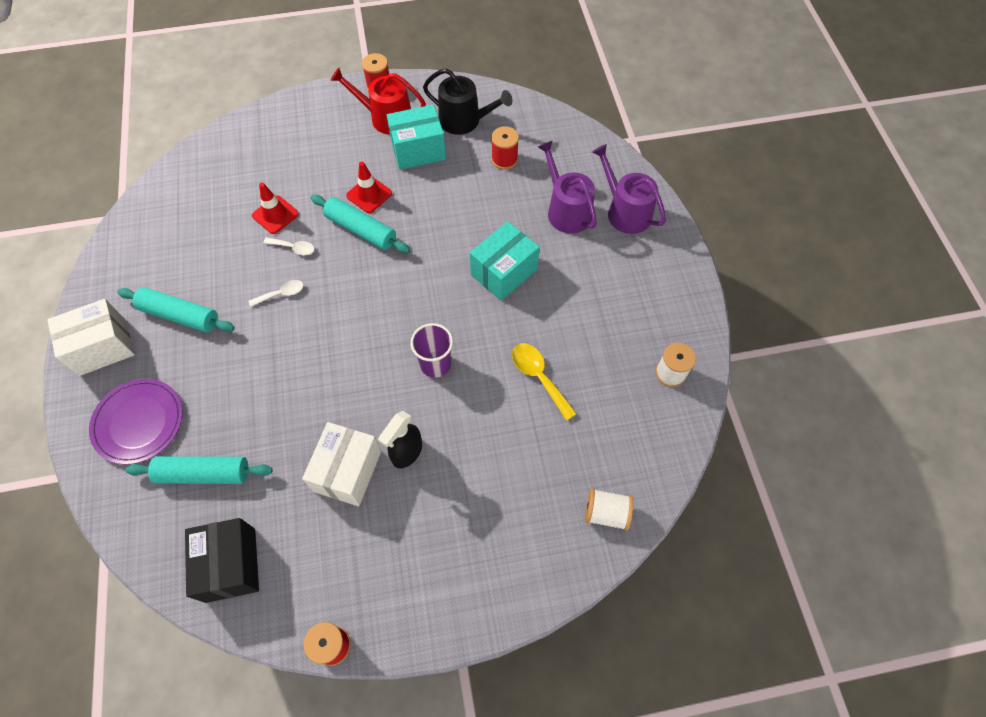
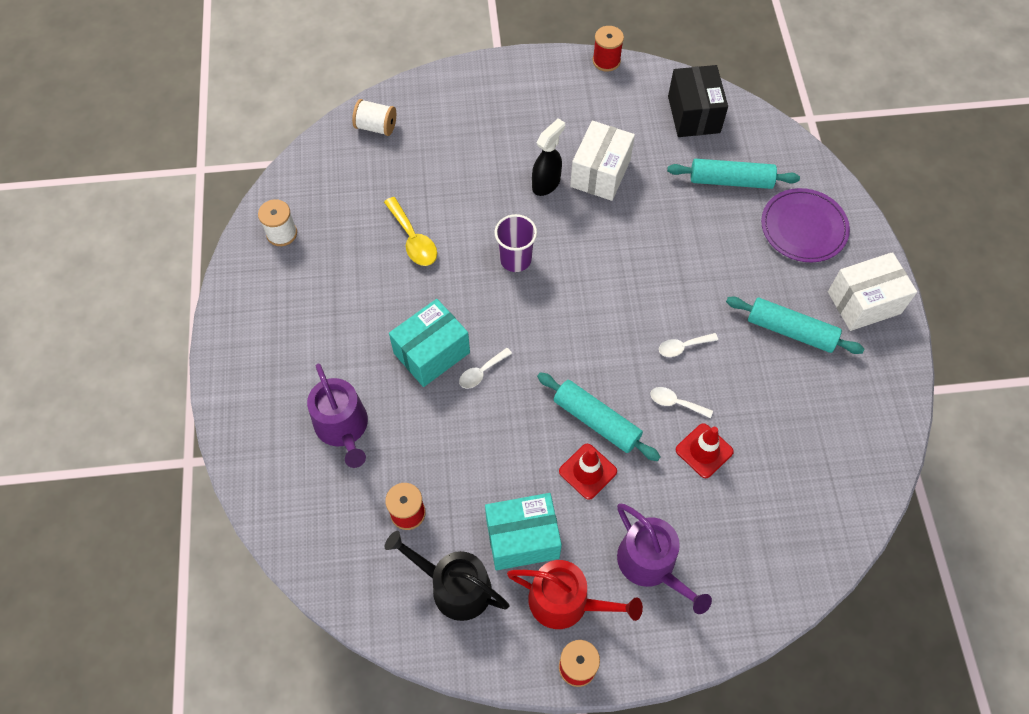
camera: 175 degrees left, 0 degrees up
(459, 259) = (481, 372): none -> white spoon
(625, 211) = (271, 420): purple watering can -> purple watering can (651, 564)

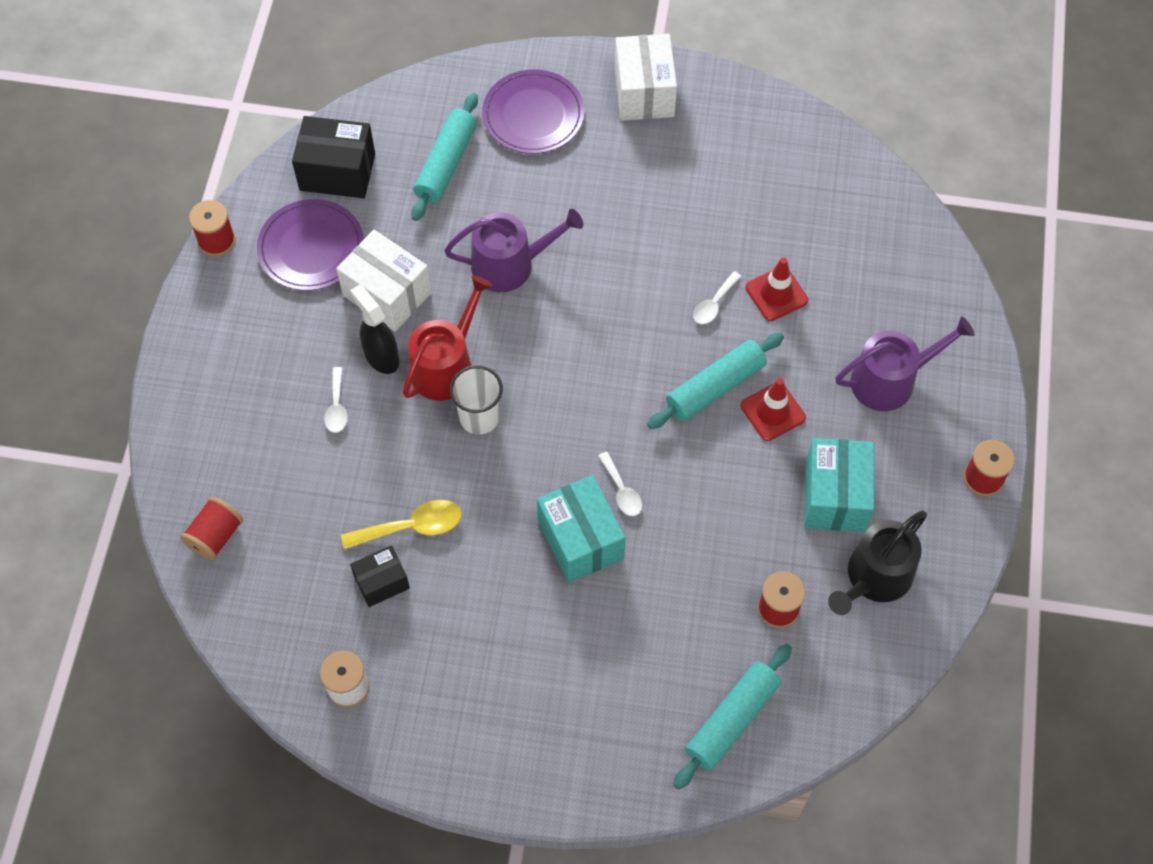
camera: 75 degrees left, 0 degrees up
(343, 427) = (653, 660): purple watering can -> purple watering can (510, 264)
(365, 232) = (382, 582): none -> black box
(376, 127) = (215, 536): white spool -> red spool
(515, 259) = (479, 417): purple cup -> white cup
(566, 602) = (913, 471): red watering can -> red watering can (446, 365)
(622, 116) = (311, 248): none -> purple plate
(682, 347) = (648, 277): white spoon -> white spoon (337, 407)
(790, 331) = (658, 170): turquoise rolling pin -> turquoise rolling pin (732, 720)

